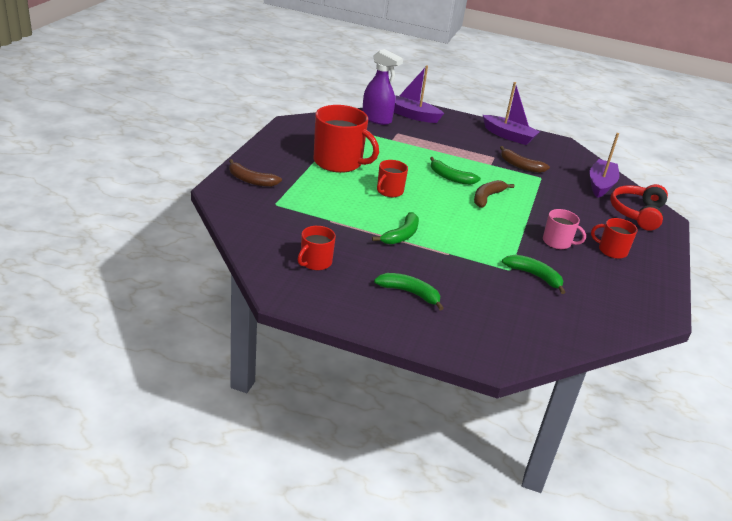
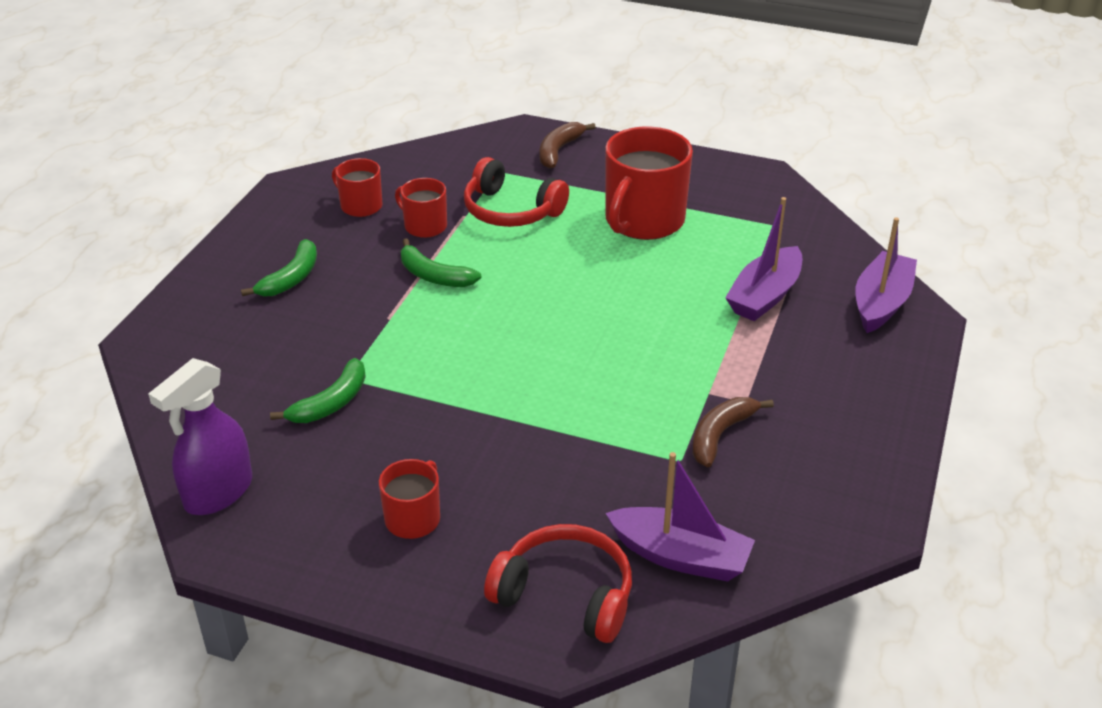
camera: 95 degrees right, 5 degrees up
(325, 203) = (511, 210): none -> red headphones
(377, 119) = (835, 260): purple spray bottle -> purple spray bottle (218, 493)
(389, 191) = (563, 268): red mug -> red mug (424, 226)
(450, 177) = (634, 336): green banana -> none
(487, 197) = (573, 375): brown banana -> none
(509, 136) = (860, 434): purple boat -> purple boat (764, 296)
(557, 242) = (434, 446): pink mug -> none

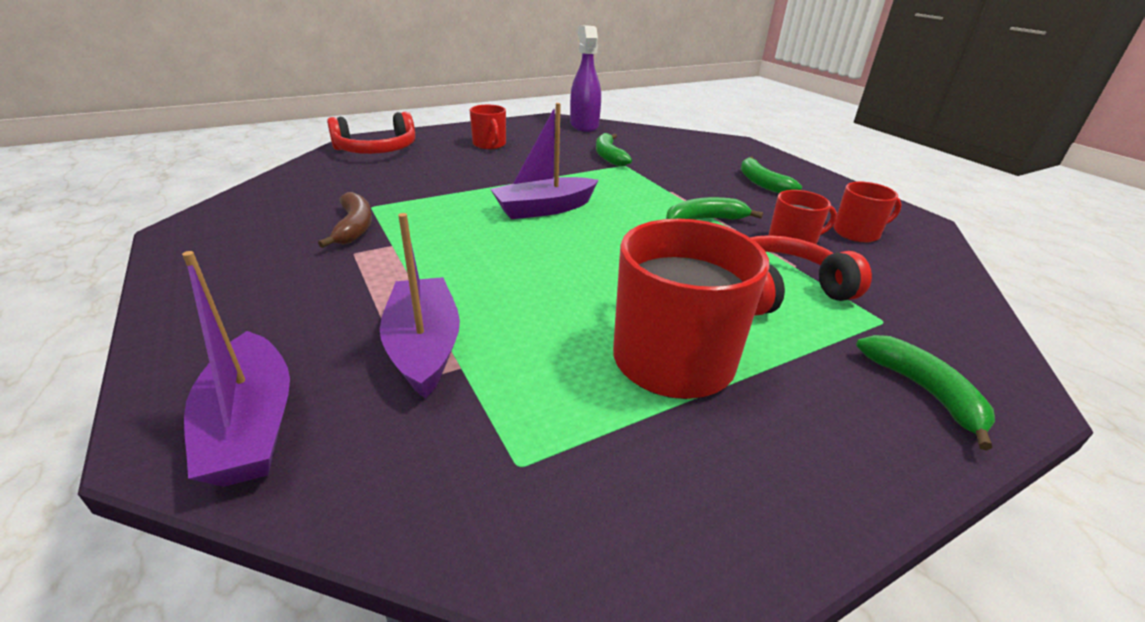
camera: 130 degrees right, 5 degrees down
(559, 150) = (924, 392): brown banana -> green banana
(680, 556) = (325, 176): purple boat -> purple boat (544, 209)

